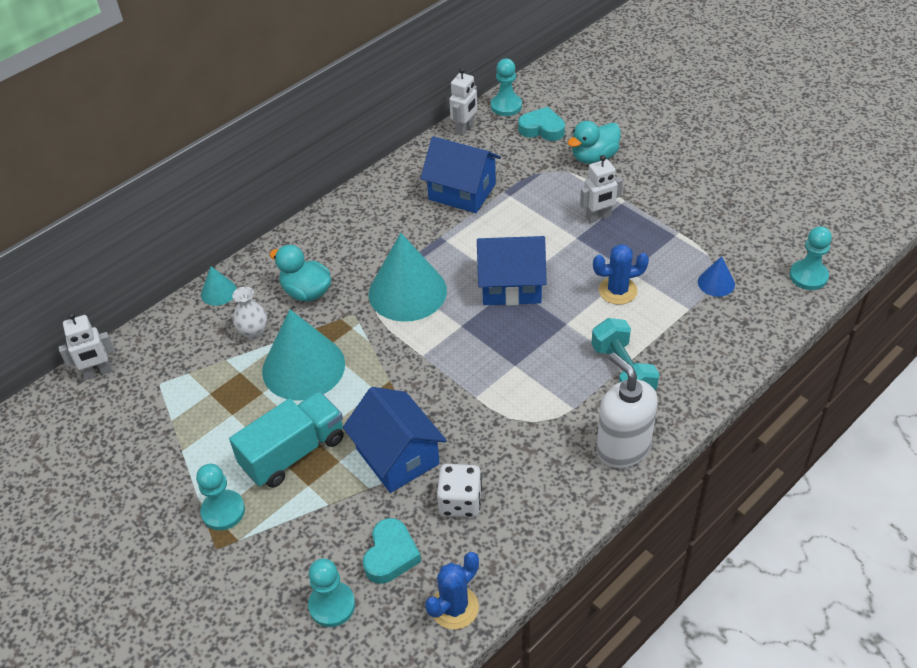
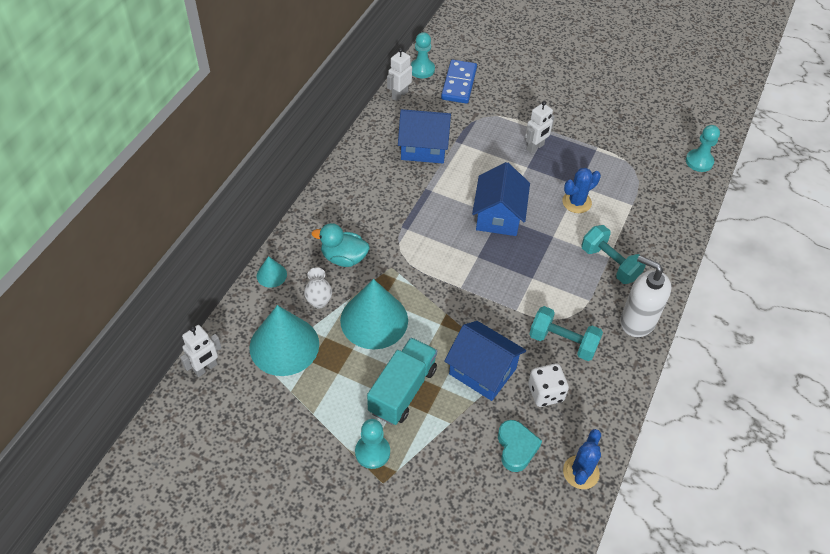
camera: 25 degrees left, 5 degrees up
(332, 605) = (493, 498): turquoise pawn -> none
(407, 292) = (423, 239): turquoise cone -> turquoise cone (284, 345)
(465, 129) = (399, 95): white robot -> white robot turned 150 degrees counterclockwise
(511, 285) = (498, 216): blue house -> blue house turned 60 degrees counterclockwise
(513, 449) = (563, 342): none -> turquoise dumbbell
(542, 129) = (459, 84): turquoise heart -> blue domino
(594, 157) = (509, 99): turquoise duck -> none
(716, 283) = (641, 180): blue cone -> none

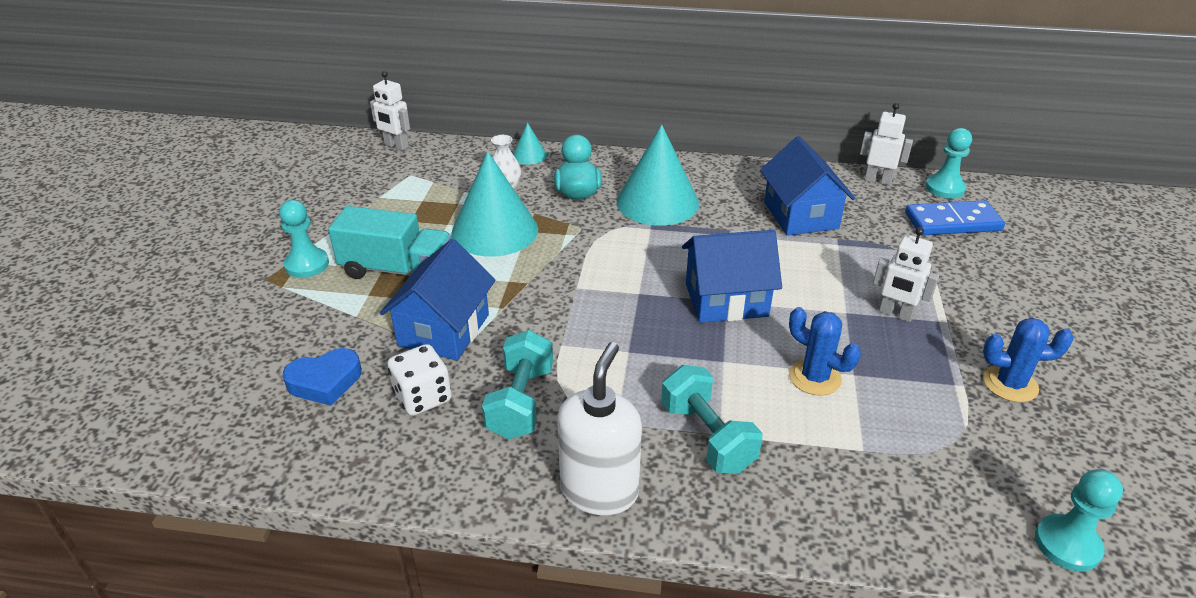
camera: 75 degrees right, 15 degrees down
(284, 345) = (438, 181): turquoise cone -> turquoise cone (657, 202)
(516, 448) = (325, 382): turquoise heart -> blue heart
(581, 472) = (289, 456): blue cactus -> blue cactus (1010, 384)
(610, 263) = (707, 437): turquoise dumbbell -> turquoise dumbbell turned 60 degrees counterclockwise

